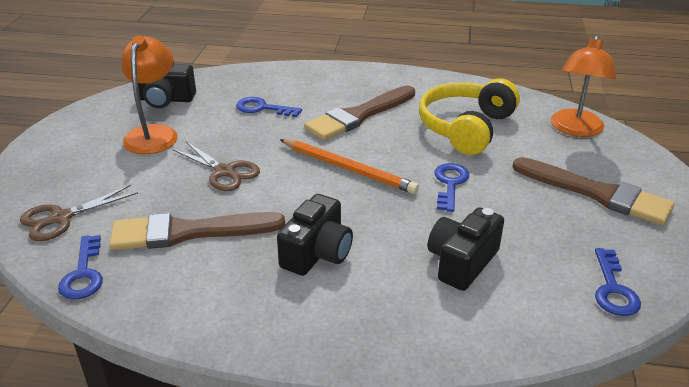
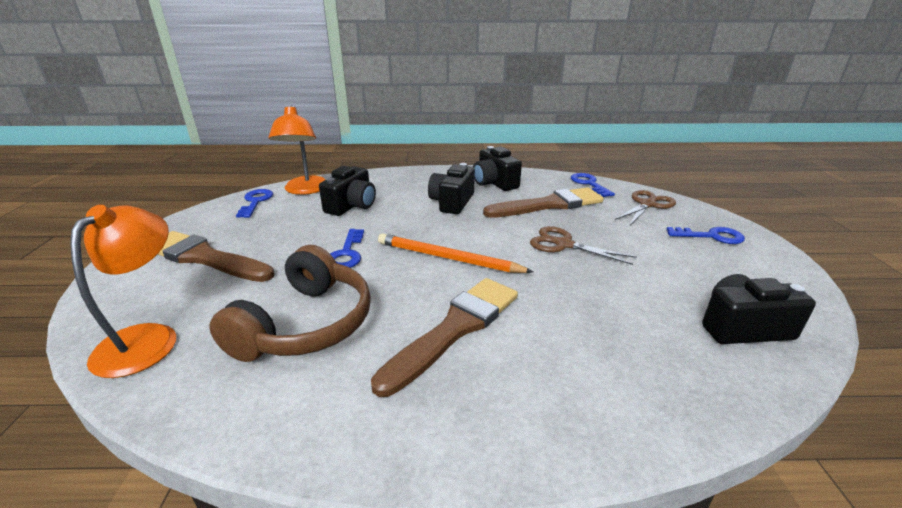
camera: 170 degrees right, 5 degrees down
(154, 133) = (681, 275): orange lamp -> orange lamp (305, 190)
(231, 295) = (494, 183): none -> black camera
(262, 108) = (594, 327): blue key -> blue key (711, 236)
(466, 128) = (305, 324): yellow headphones -> brown headphones

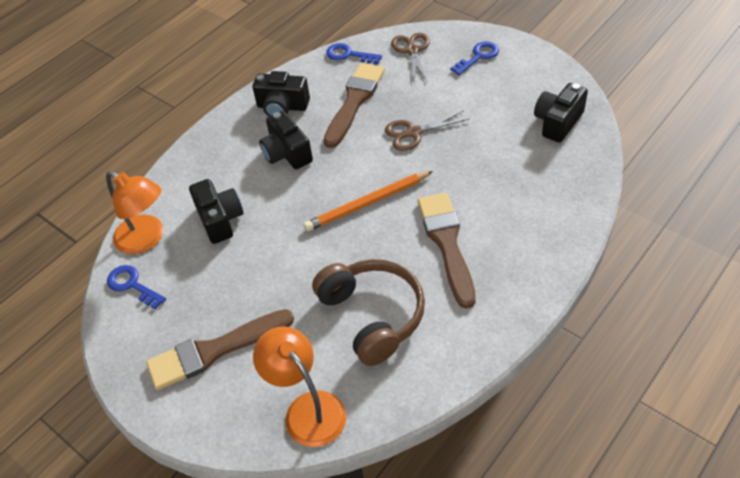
camera: 45 degrees left, 20 degrees up
(346, 253) = (301, 257): blue key -> none

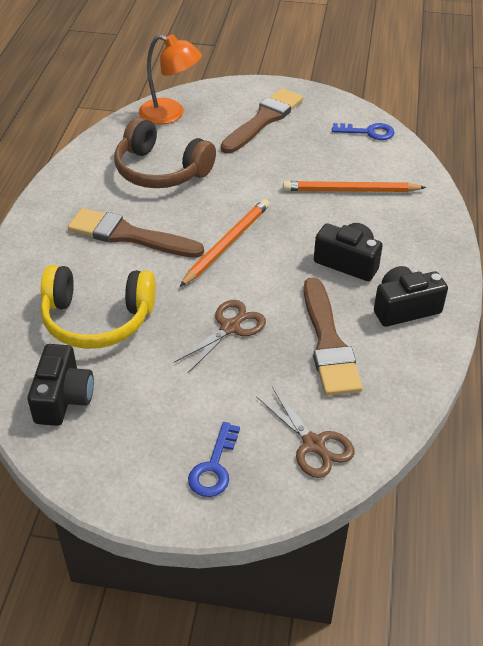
camera: 145 degrees right, 5 degrees down
(147, 239) = (395, 160): orange lamp -> none
(220, 220) = (350, 190): black camera -> orange pencil
(348, 55) = (393, 406): blue key -> none
(447, 243) = (129, 235): brown brush -> brown brush turned 150 degrees clockwise
(510, 172) = (97, 319): none -> yellow headphones

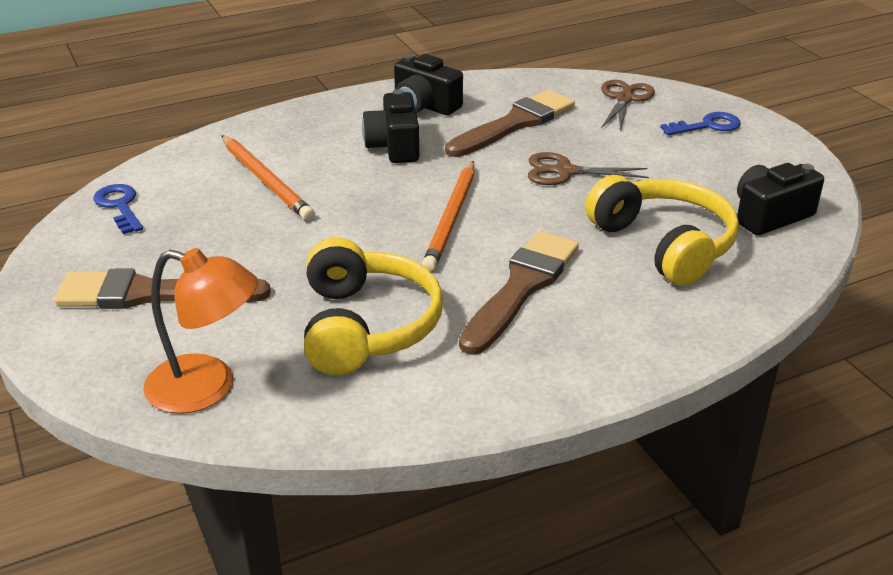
camera: 125 degrees left, 10 degrees down
(129, 235) = (521, 287): brown brush -> brown brush turned 135 degrees counterclockwise
(161, 170) = (366, 326): brown headphones -> yellow headphones
(170, 114) = (207, 388): orange lamp -> orange lamp turned 120 degrees clockwise
(227, 244) = (451, 219): orange pencil -> orange pencil turned 75 degrees counterclockwise

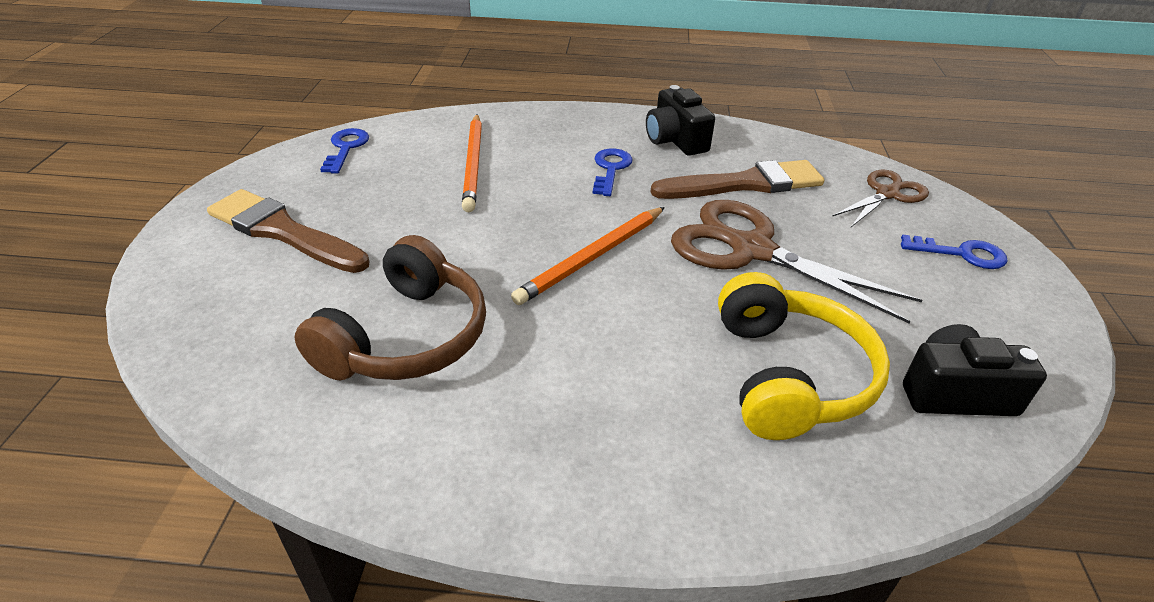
camera: 30 degrees right, 5 degrees up
(207, 388) = (221, 338): orange lamp -> none
(366, 326) = (406, 337): yellow headphones -> brown headphones
(394, 146) = (610, 169): black camera -> blue key
(521, 287) = (587, 360): brown brush -> none
(565, 171) = (751, 250): brown scissors -> brown scissors, size x1.75

